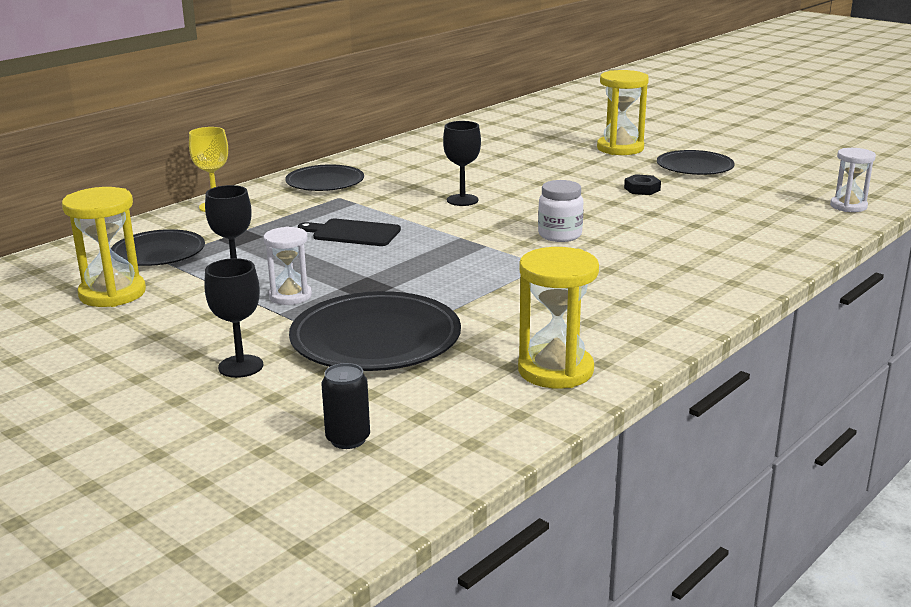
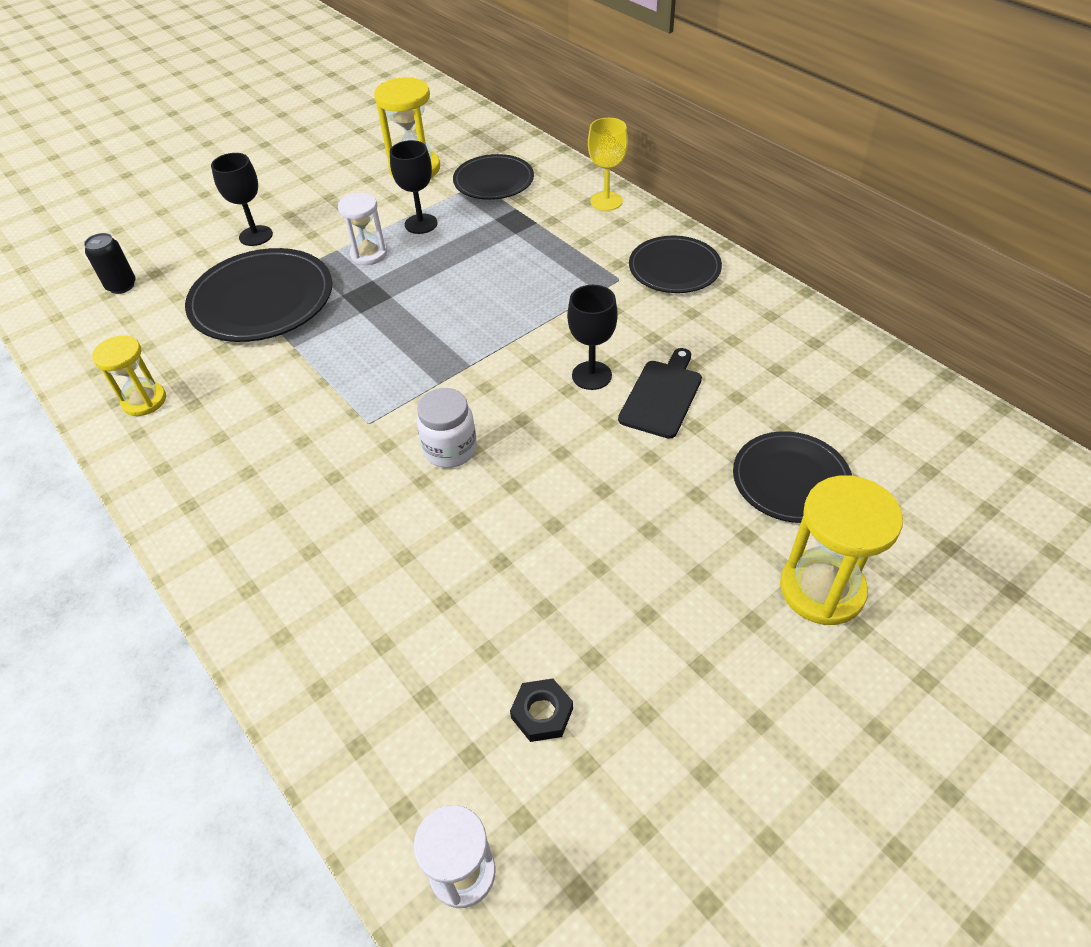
camera: 100 degrees right, 25 degrees up
(353, 233) = (506, 289): black cutting board -> black cutting board (662, 396)
(555, 370) = (144, 401): yellow hourglass -> yellow hourglass, size x0.65
(642, 189) = (604, 572): black nut -> black nut (542, 713)
(694, 167) = (710, 679): black plate -> black plate (790, 480)

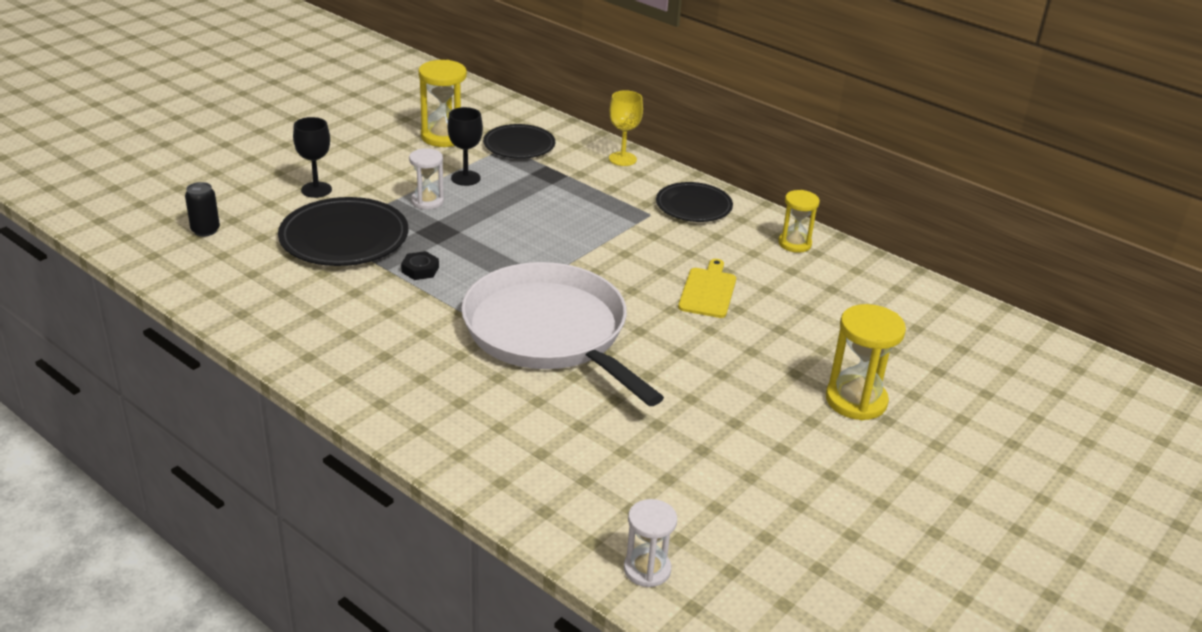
camera: 15 degrees left, 15 degrees down
(144, 401) = (269, 312): yellow hourglass -> yellow hourglass (794, 244)
(450, 449) = (550, 333): white jar -> white pan
(542, 713) = (675, 482): black nut -> black nut (420, 269)
(591, 375) = (648, 280): black goblet -> none
(662, 396) = (708, 291): black cutting board -> yellow cutting board
(790, 480) = (819, 339): black plate -> none

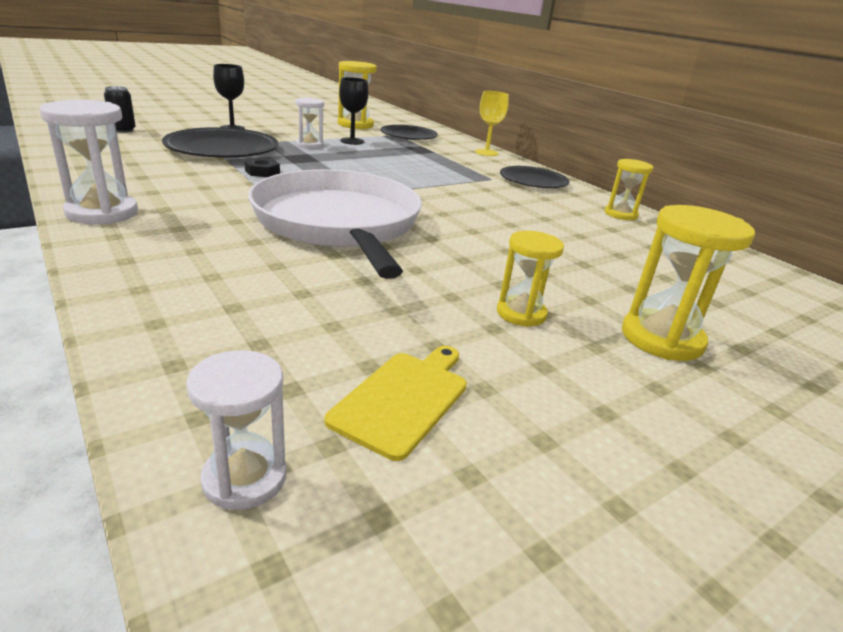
camera: 15 degrees right, 5 degrees down
(339, 377) = (102, 213): none -> white hourglass
(708, 291) = (519, 226): yellow cutting board -> yellow cutting board (403, 399)
(749, 402) = (521, 313): none -> yellow hourglass

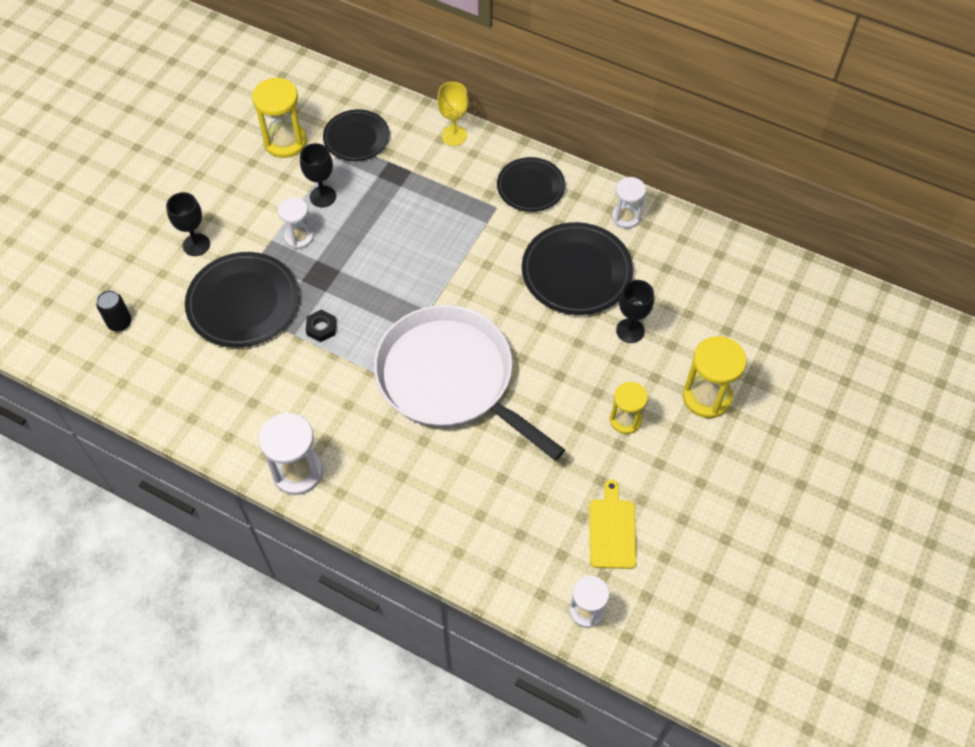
camera: 25 degrees left, 30 degrees up
(542, 220) = (576, 272): none -> black plate
(579, 263) = (630, 330): none -> black goblet
(620, 214) = (626, 217): yellow hourglass -> white hourglass

